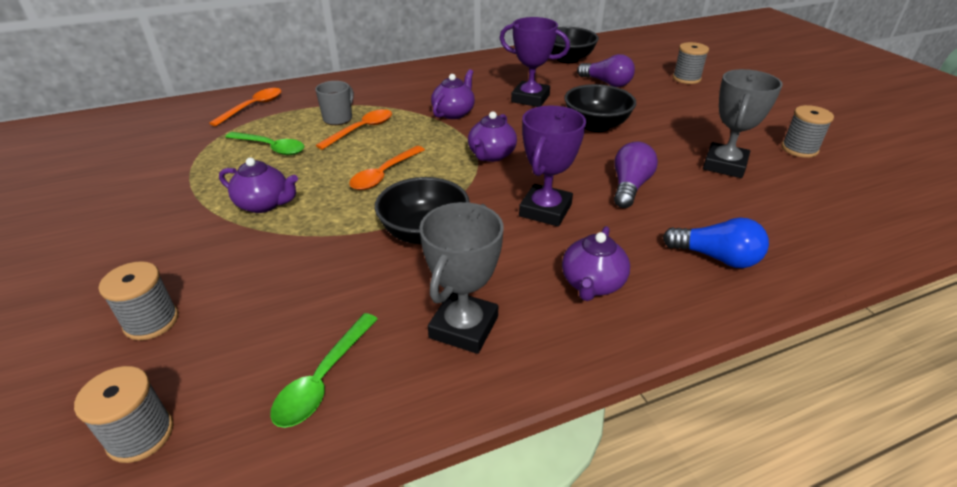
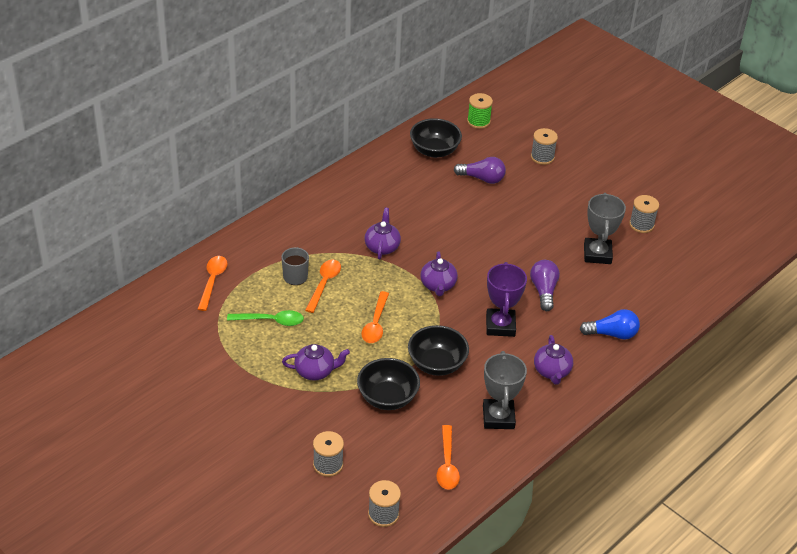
camera: 25 degrees left, 5 degrees up
(323, 379) = (447, 464): green spoon -> orange spoon
(530, 98) = (431, 214): purple trophy -> none
(596, 125) = (496, 234): black bowl -> black bowl (387, 398)
(627, 48) = (478, 121): none -> green spool

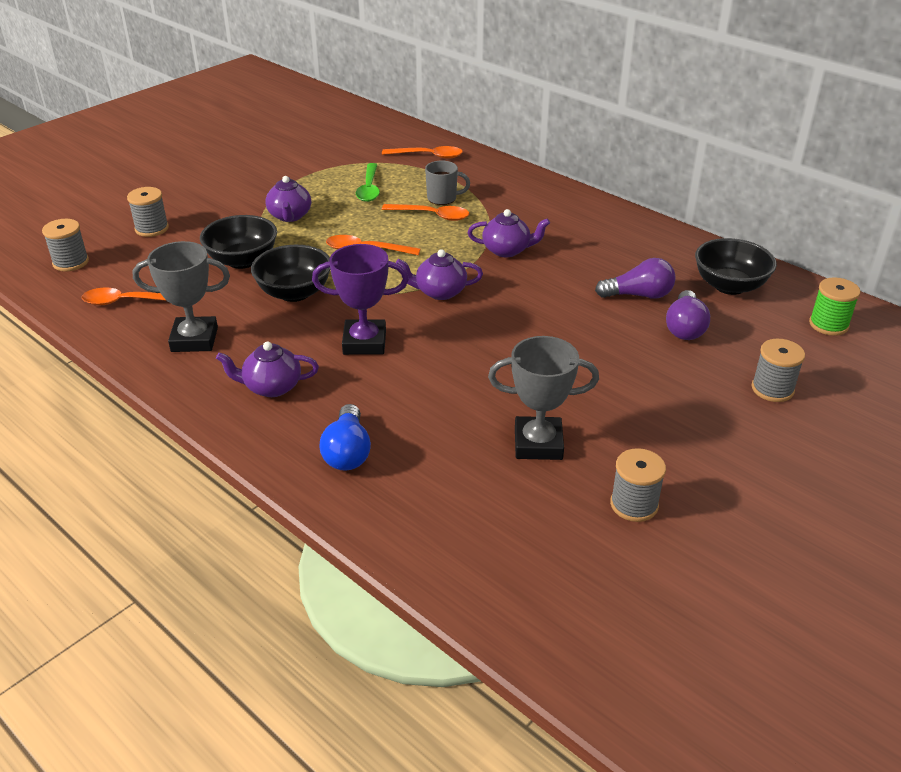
camera: 90 degrees right, 5 degrees down
(543, 291) = (440, 383): purple light bulb -> purple light bulb (639, 295)

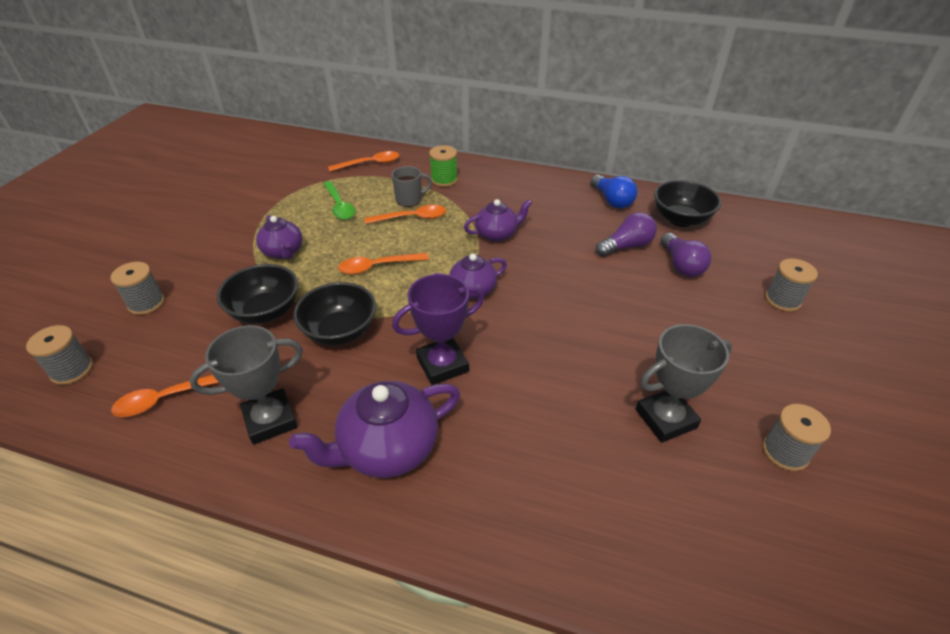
camera: 25 degrees left, 5 degrees up
(271, 387) = (387, 449): purple teapot -> purple teapot, size x1.60
(347, 452) = (512, 498): blue light bulb -> blue light bulb (612, 200)
(828, 324) = (769, 232): green spool -> green spool (444, 180)

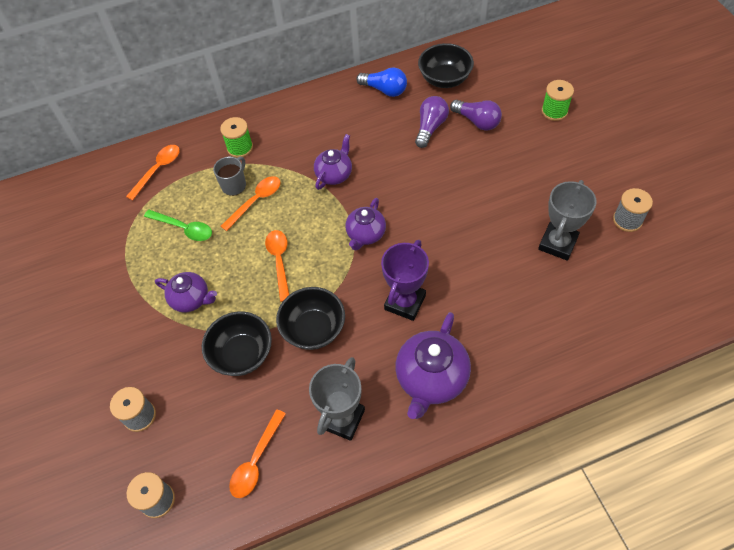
camera: 35 degrees left, 15 degrees up
(377, 267) = (279, 261): orange spoon -> orange spoon turned 135 degrees clockwise
(782, 300) = (554, 111): grey spool -> green spool

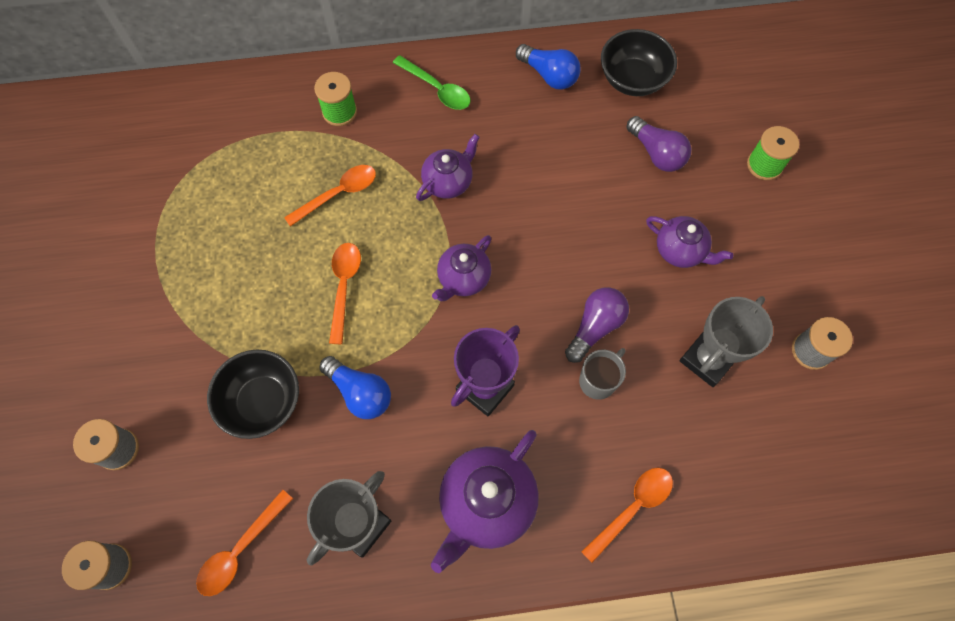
camera: 10 degrees right, 10 degrees up
(158, 170) = (229, 116): orange spoon -> orange spoon (632, 508)
(184, 228) = (239, 208): green spoon -> green spoon (437, 89)
(191, 299) = (221, 309): purple teapot -> purple teapot (680, 250)
(234, 185) = (318, 163): grey mug -> grey mug (598, 380)
(313, 329) = (360, 392): black bowl -> blue light bulb
(430, 127) = (592, 146): purple light bulb -> purple light bulb (595, 327)

